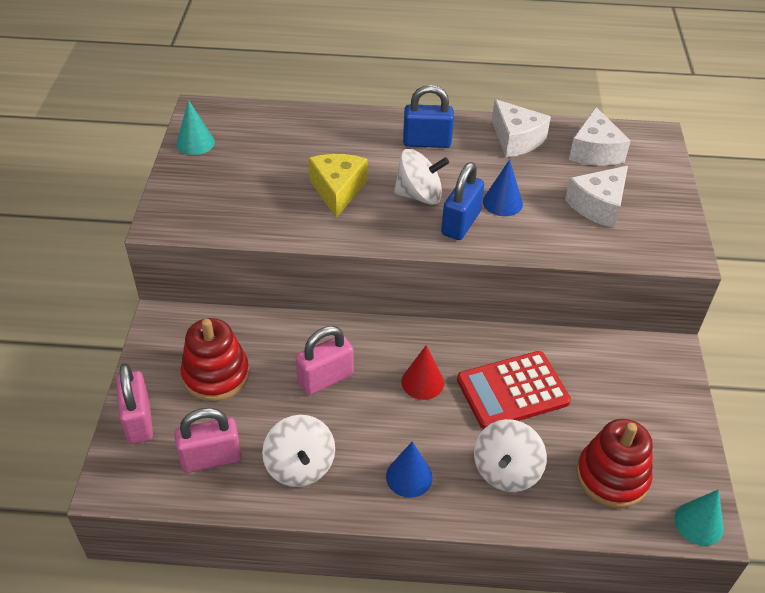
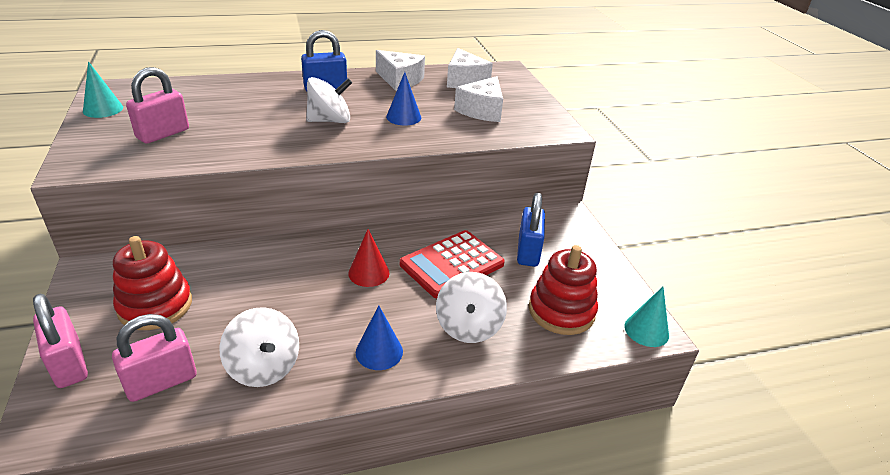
camera: 20 degrees left, 10 degrees down
(325, 378) = (273, 287): pink padlock -> pink padlock (163, 134)
(337, 190) = (253, 125): yellow cheese -> none
(460, 223) = (372, 134): blue padlock -> blue padlock (528, 252)

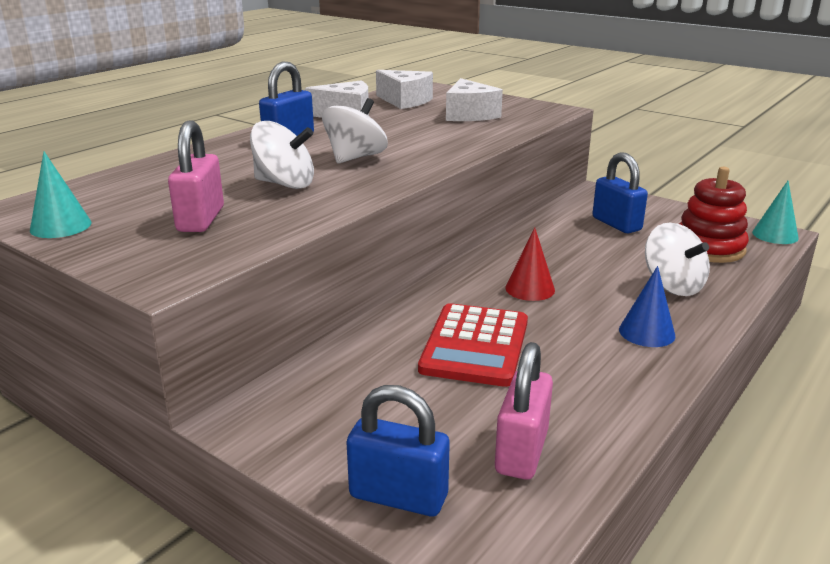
camera: 35 degrees left, 10 degrees down
(68, 364) = (398, 496): pink padlock -> blue padlock
(155, 306) = (386, 405): red stacking toy -> none
(264, 367) = (584, 390): white spinning top -> white spinning top (285, 184)
(403, 117) = (416, 136): blue cone -> none
(452, 264) = (580, 255): red calculator -> red calculator (475, 345)

